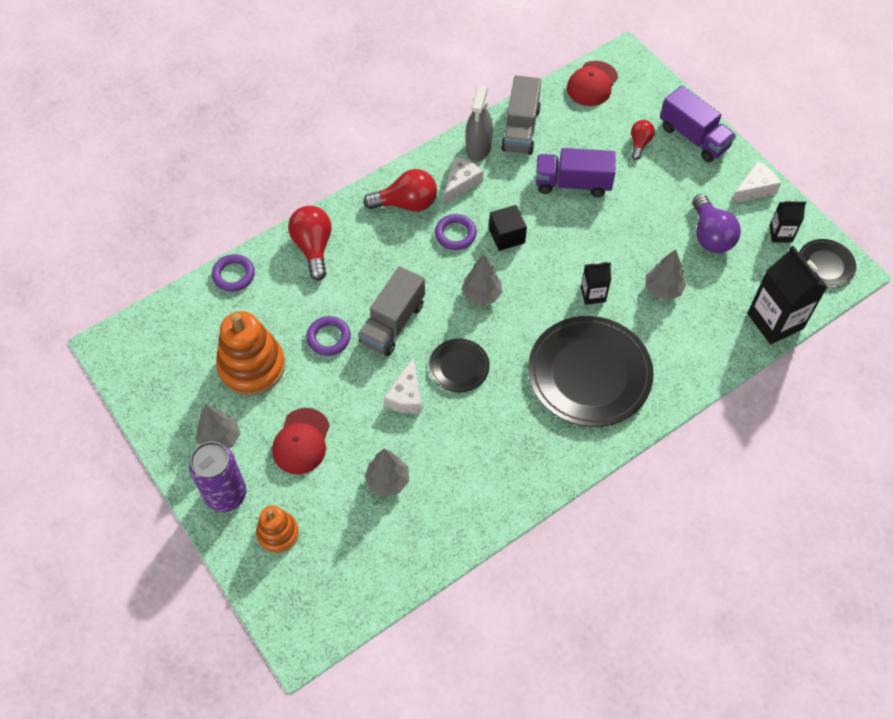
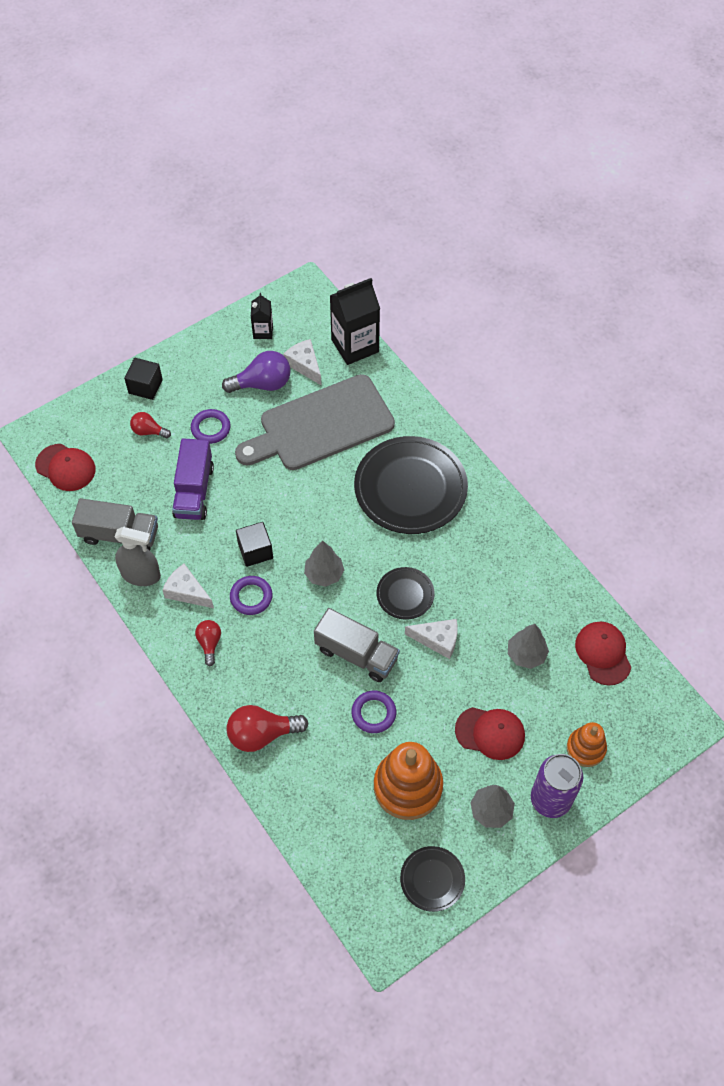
camera: 90 degrees left, 0 degrees up
(233, 275) = (295, 815): purple ring -> purple ring (211, 428)
(386, 560) = (603, 653): none -> red cap
(406, 203) = (209, 643): red light bulb -> red light bulb, size x0.58
(593, 294) = (325, 481): black carton -> none
(662, 289) = (321, 425): grey tree -> grey cutting board
(693, 137) = (145, 386): purple truck -> black cube
(754, 189) = (211, 345): white cheese -> white cheese (305, 365)
(825, 265) = (298, 304): black plate -> black plate (432, 879)

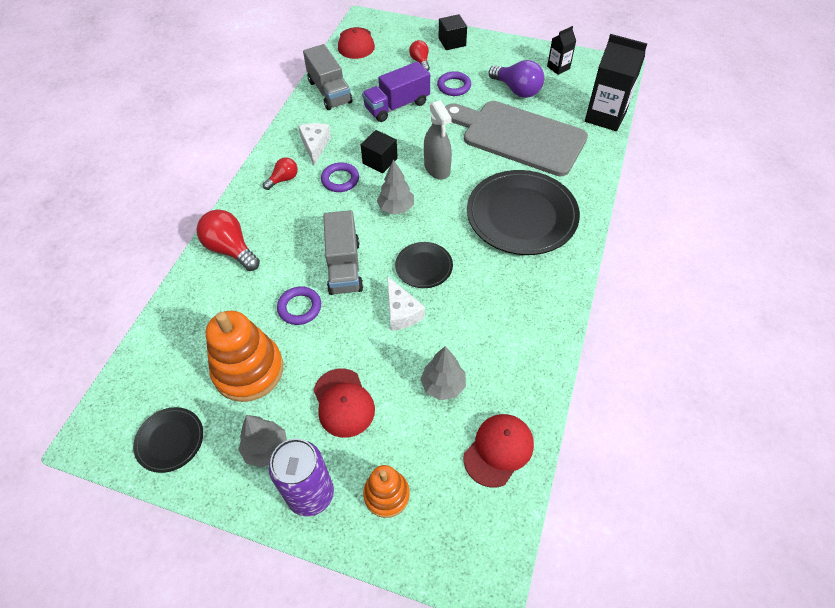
camera: 55 degrees right, 5 degrees down
(141, 575) = (308, 117): grey spray bottle -> grey spray bottle (437, 168)
(305, 365) = (557, 101): white cheese -> none

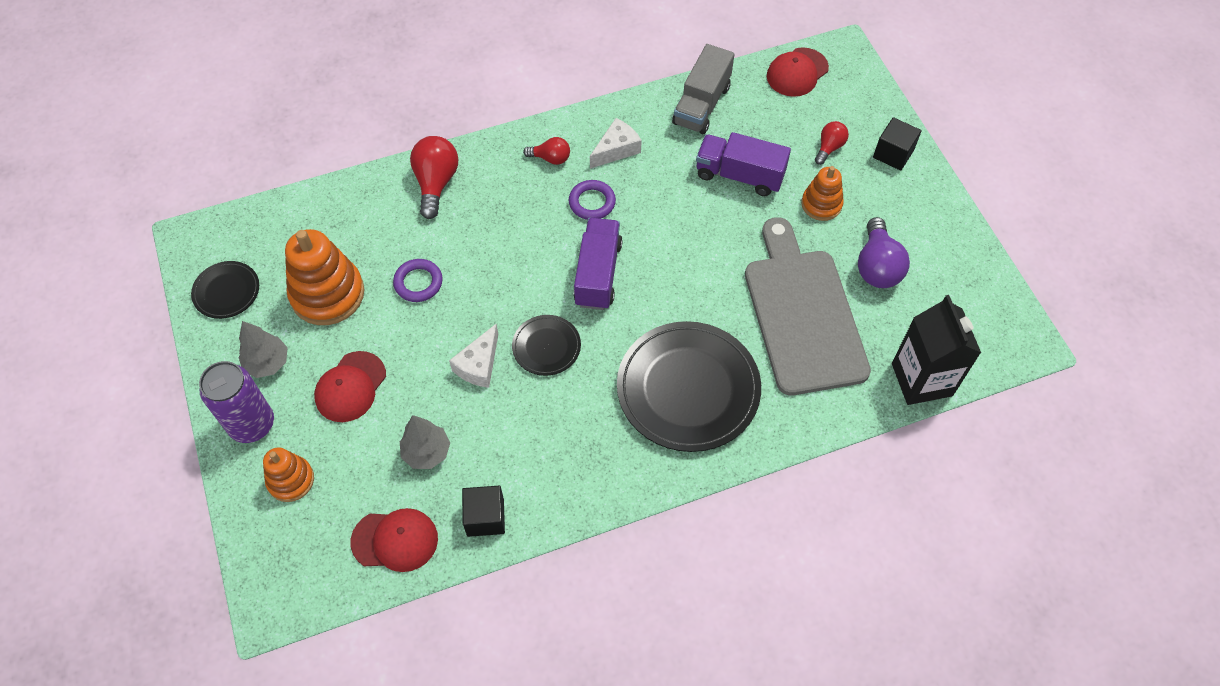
camera: 50 degrees right, 5 degrees up
(344, 266) = (491, 283): grey truck -> none
(380, 161) = (647, 216): black cube -> black cube (485, 517)
(396, 208) = (598, 274): grey tree -> purple truck
(437, 168) = (684, 271): grey spray bottle -> none
(454, 86) = (821, 204): purple ring -> orange stacking toy
(558, 67) = (959, 282): black carton -> none

